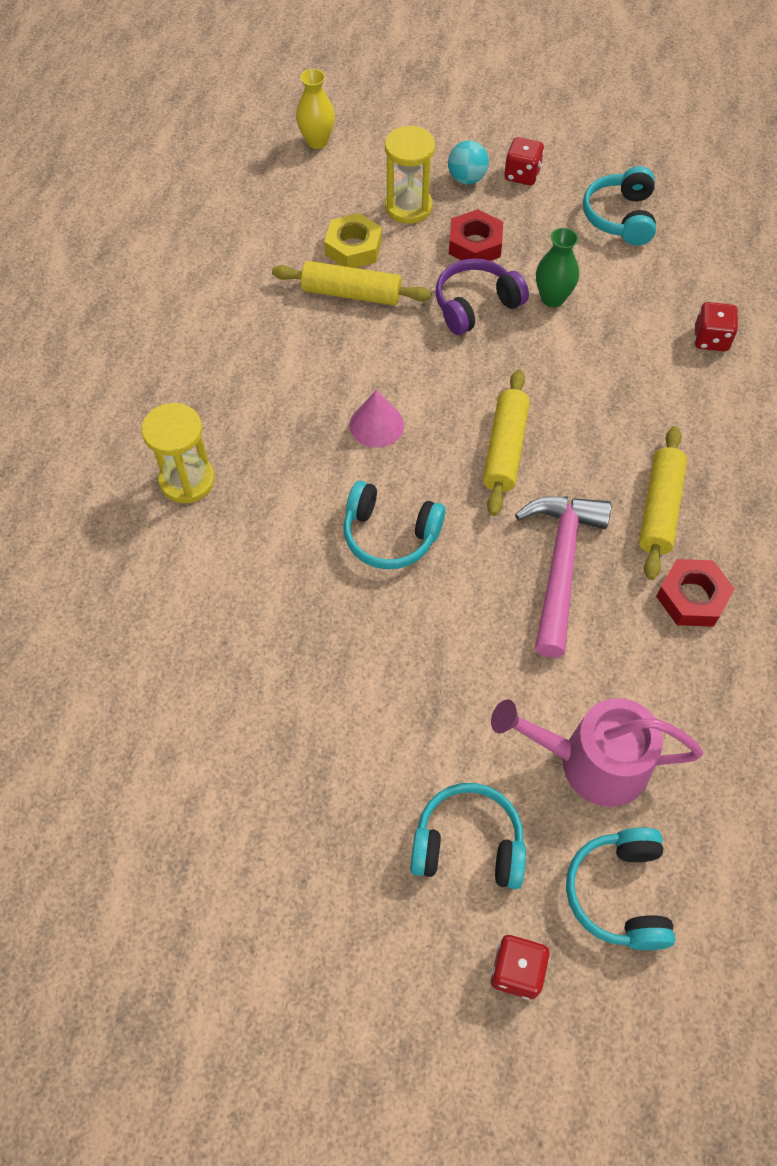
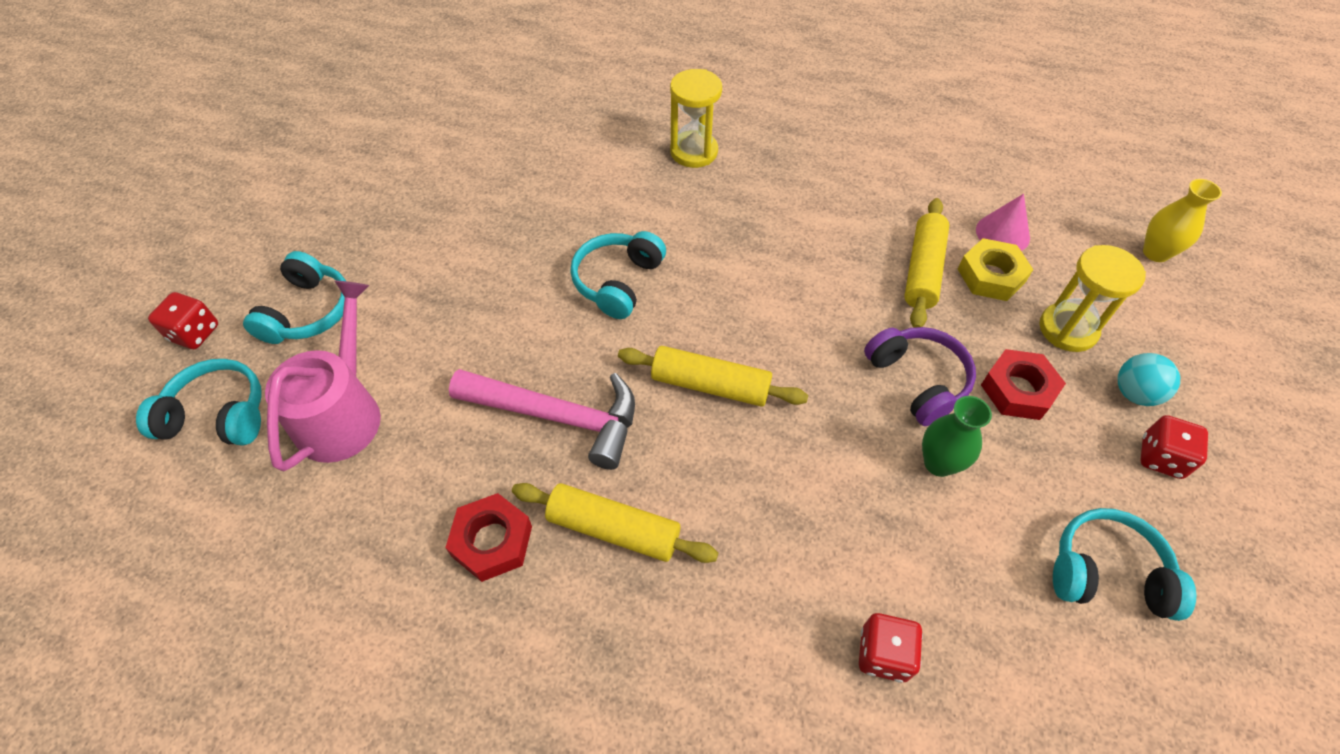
camera: 95 degrees right, 5 degrees down
(376, 425) = (747, 280): pink cone -> pink cone (1002, 233)

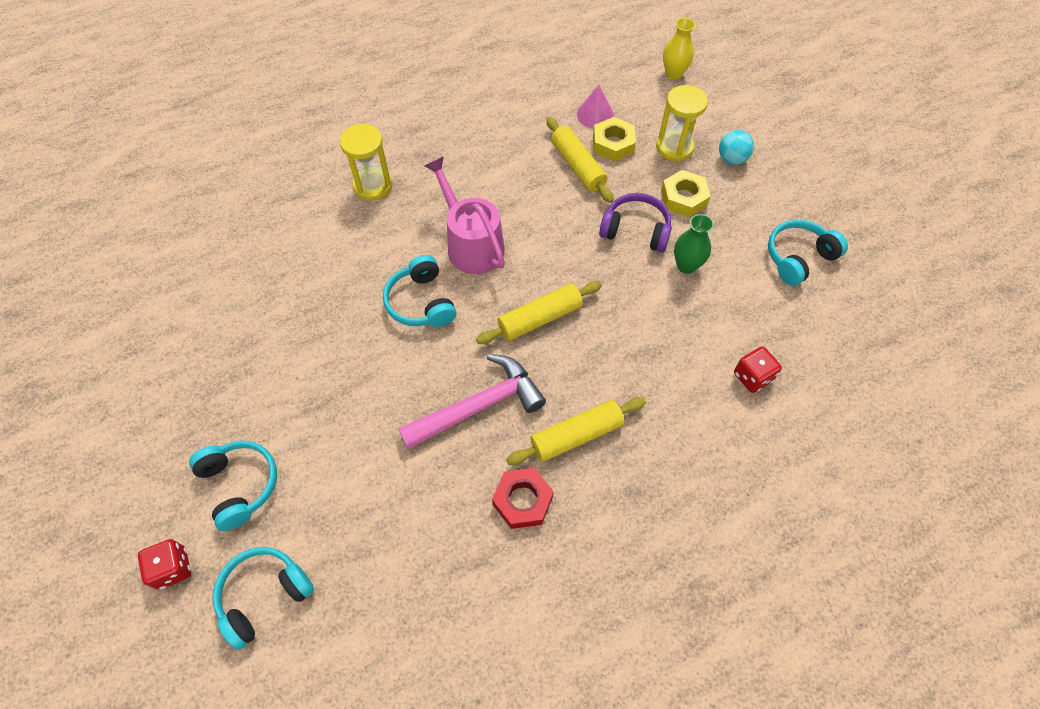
camera: 45 degrees left, 5 degrees up
(343, 413) = (347, 519): pink watering can -> pink watering can (471, 244)
(1018, 390) = (683, 198): red nut -> yellow nut
(1161, 457) = (769, 183): red dice -> none

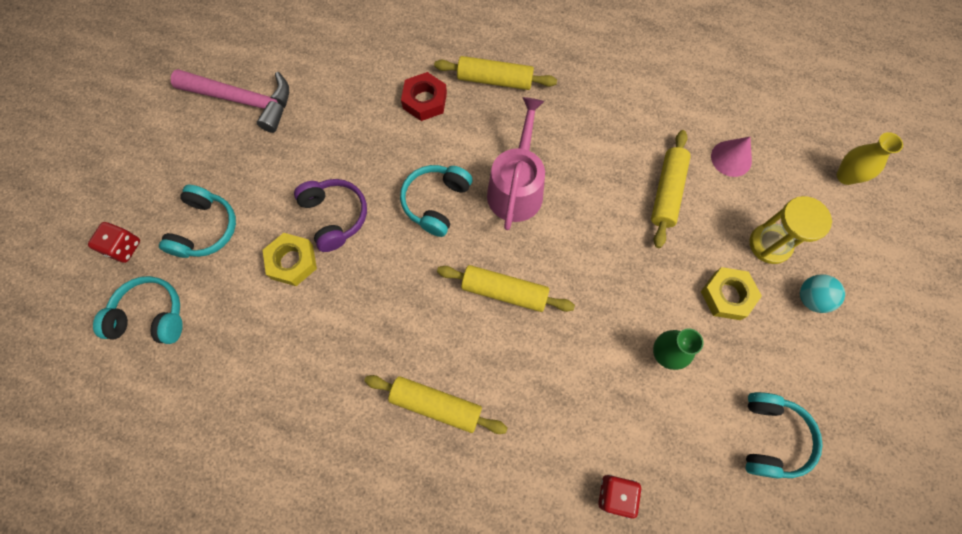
camera: 45 degrees right, 10 degrees up
(373, 185) = (495, 80): yellow hourglass -> yellow rolling pin
(479, 406) = (394, 317): pink hammer -> pink hammer (243, 100)
(522, 500) = (352, 414): red nut -> red nut (424, 100)
(613, 144) = (718, 197): yellow nut -> yellow nut (292, 262)
(635, 230) = (655, 288): purple headphones -> purple headphones (335, 216)
(798, 258) = (771, 437): turquoise headphones -> turquoise headphones turned 90 degrees clockwise

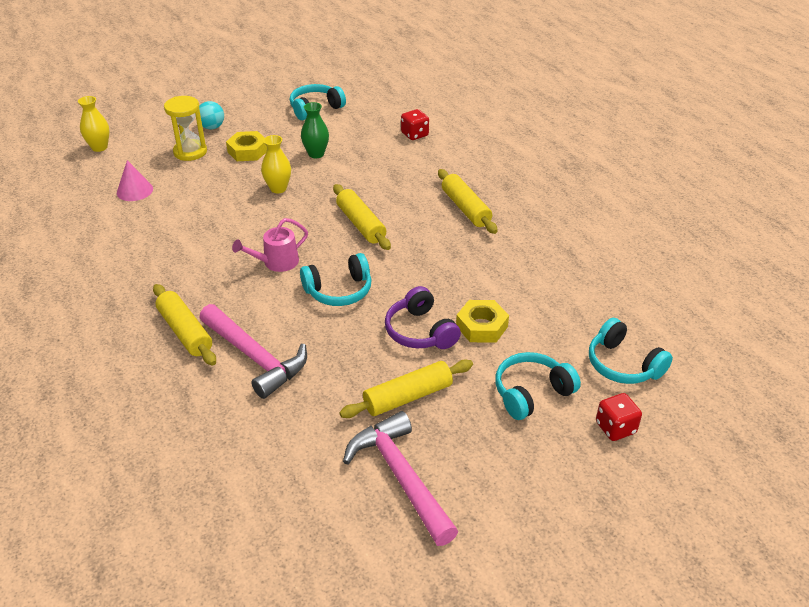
camera: 135 degrees left, 30 degrees down
(335, 216) = (420, 331): purple headphones -> purple headphones turned 45 degrees counterclockwise
(424, 100) = (255, 357): red nut -> pink hammer
(516, 188) = (277, 262): pink watering can -> pink watering can, size x0.65
(629, 270) = (278, 188): none -> yellow vase
(667, 192) = (197, 201): yellow rolling pin -> yellow rolling pin (407, 397)

